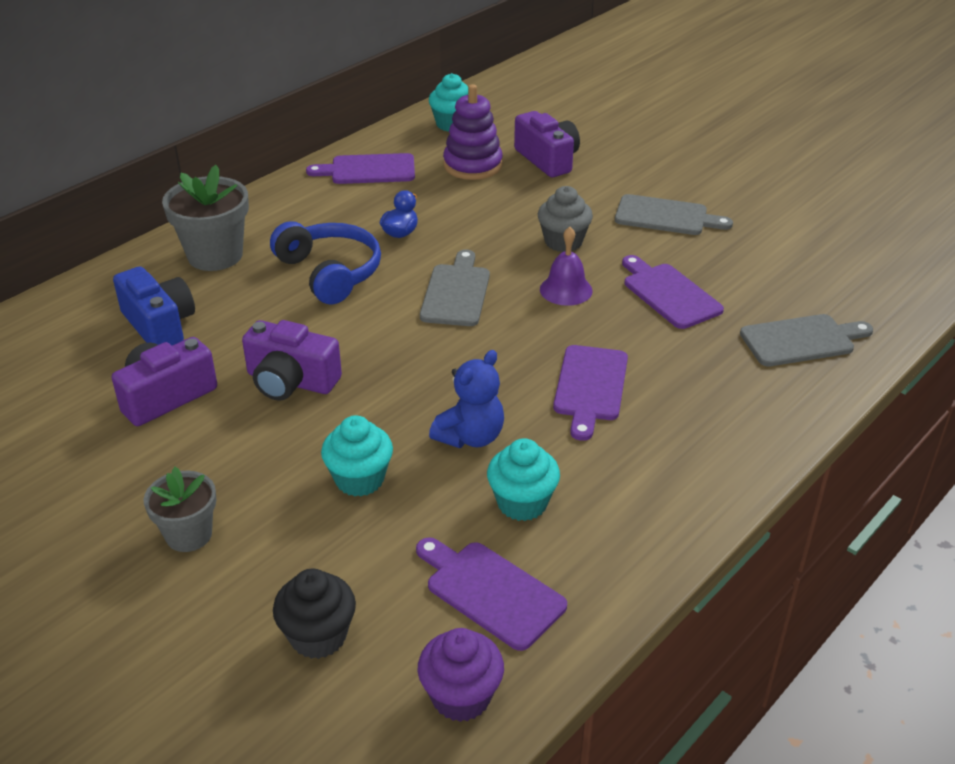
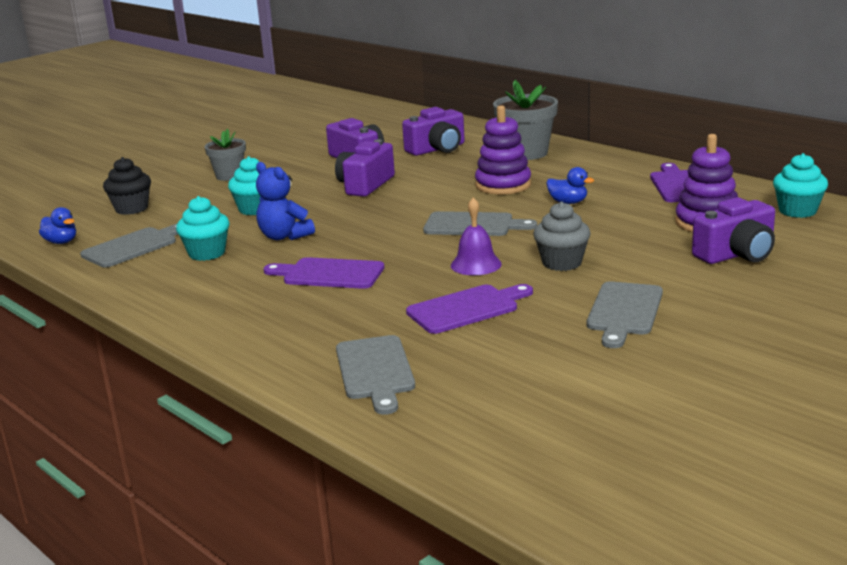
camera: 95 degrees right, 15 degrees down
(159, 325) = (437, 149): blue camera -> purple camera
(330, 273) = (503, 185): blue headphones -> purple stacking toy
(461, 697) = (61, 242): purple cupcake -> blue duck
(490, 592) = (133, 247): purple cutting board -> grey cutting board

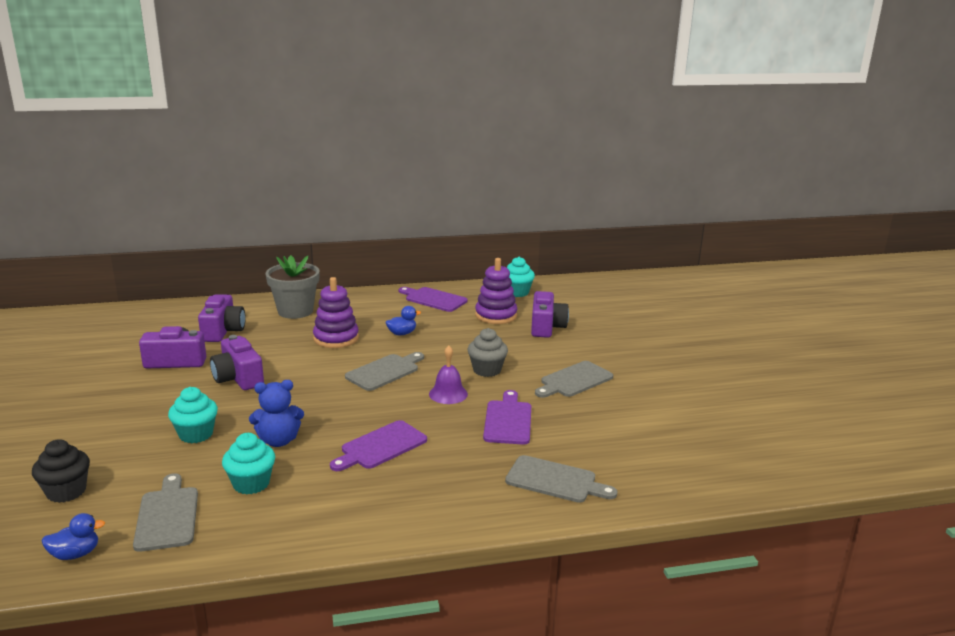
camera: 60 degrees left, 0 degrees up
(229, 176) = (90, 421): grey flower pot -> none
(624, 311) = (574, 380): grey cutting board -> grey cutting board turned 90 degrees clockwise

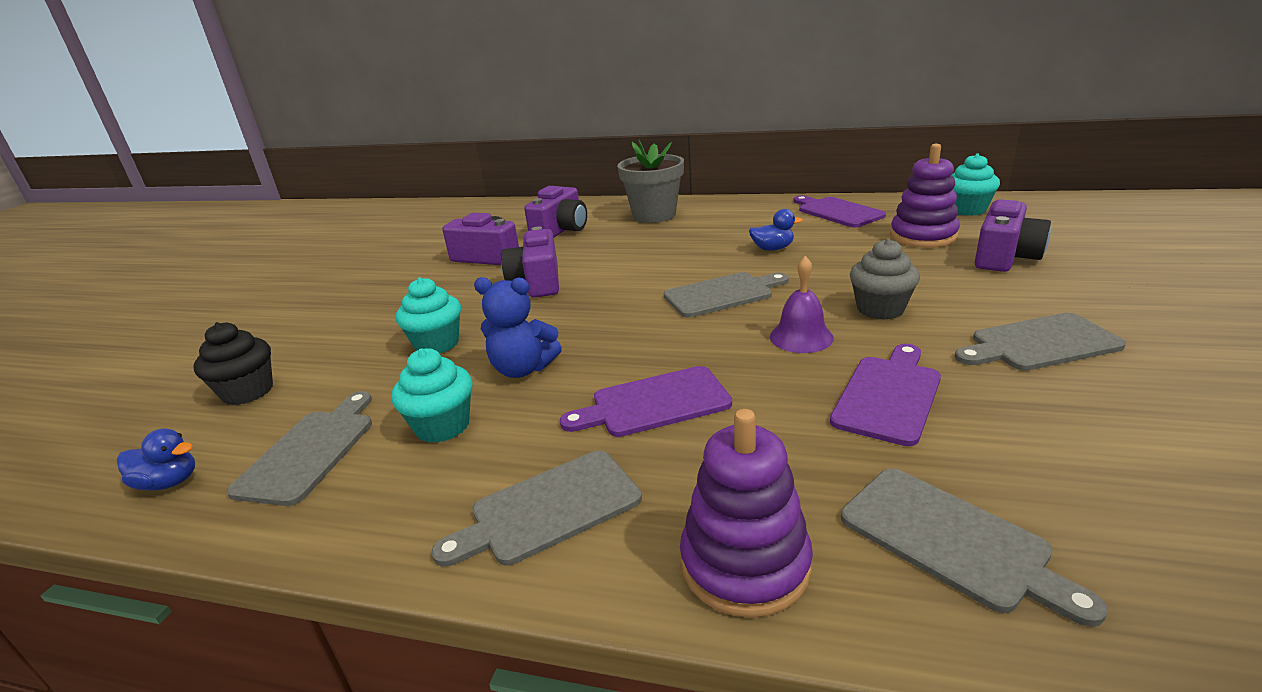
camera: 30 degrees right, 5 degrees up
(336, 338) = (683, 248): purple stacking toy -> purple stacking toy (745, 564)
(356, 510) = (549, 509): none -> grey cutting board

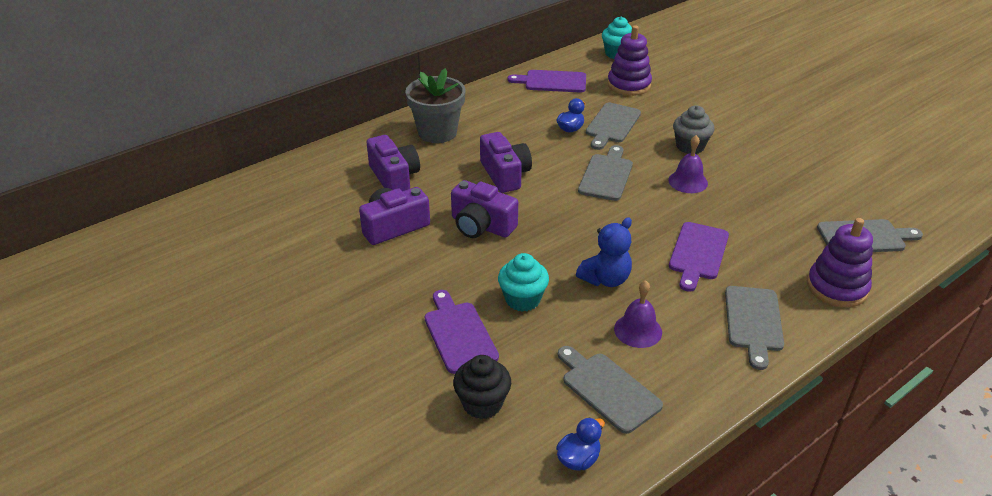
camera: 55 degrees left, 10 degrees up
(442, 426) = (638, 330): turquoise cupcake -> purple bell
(888, 395) = (766, 192): purple cutting board -> purple cutting board (459, 334)
(1004, 257) = (685, 85): purple camera -> purple camera (505, 174)
(1039, 343) = (770, 135): grey cutting board -> grey cutting board (612, 125)

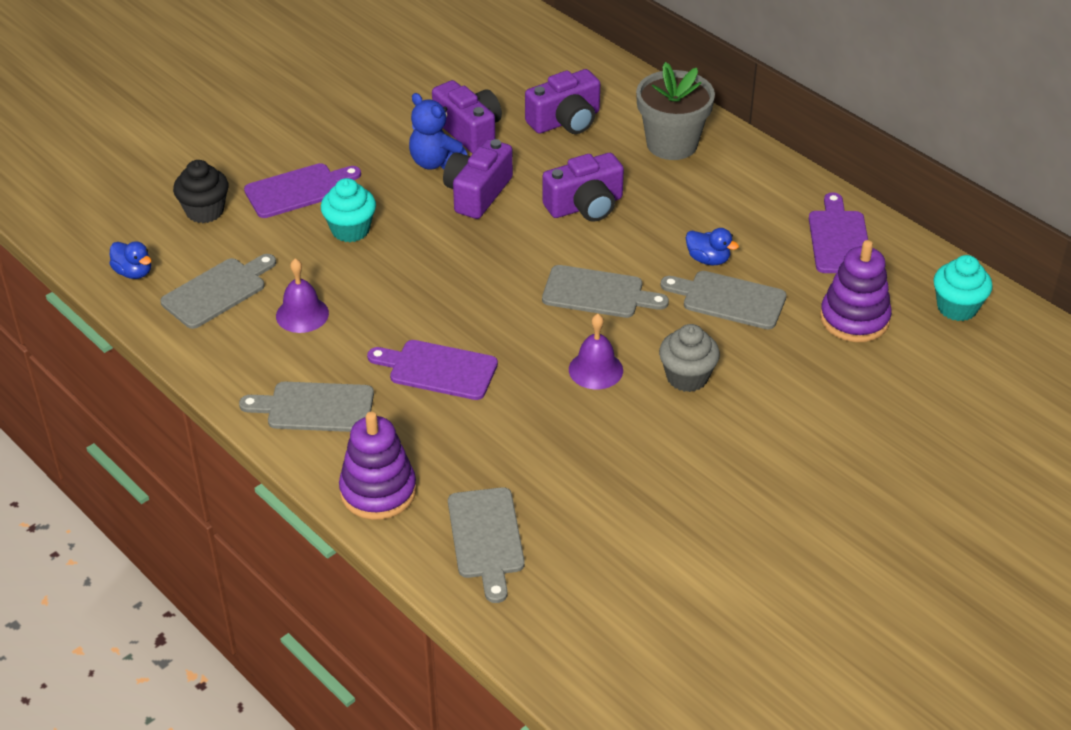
camera: 85 degrees right, 5 degrees up
(605, 279) = (386, 291): blue teddy bear -> blue teddy bear (435, 162)

